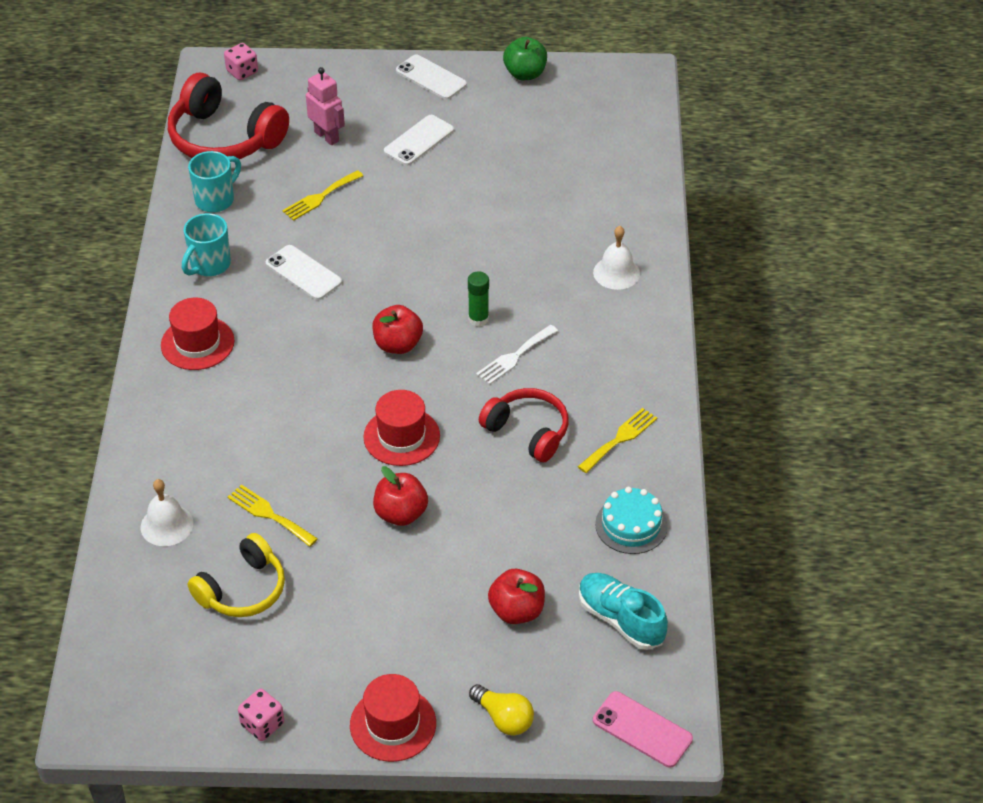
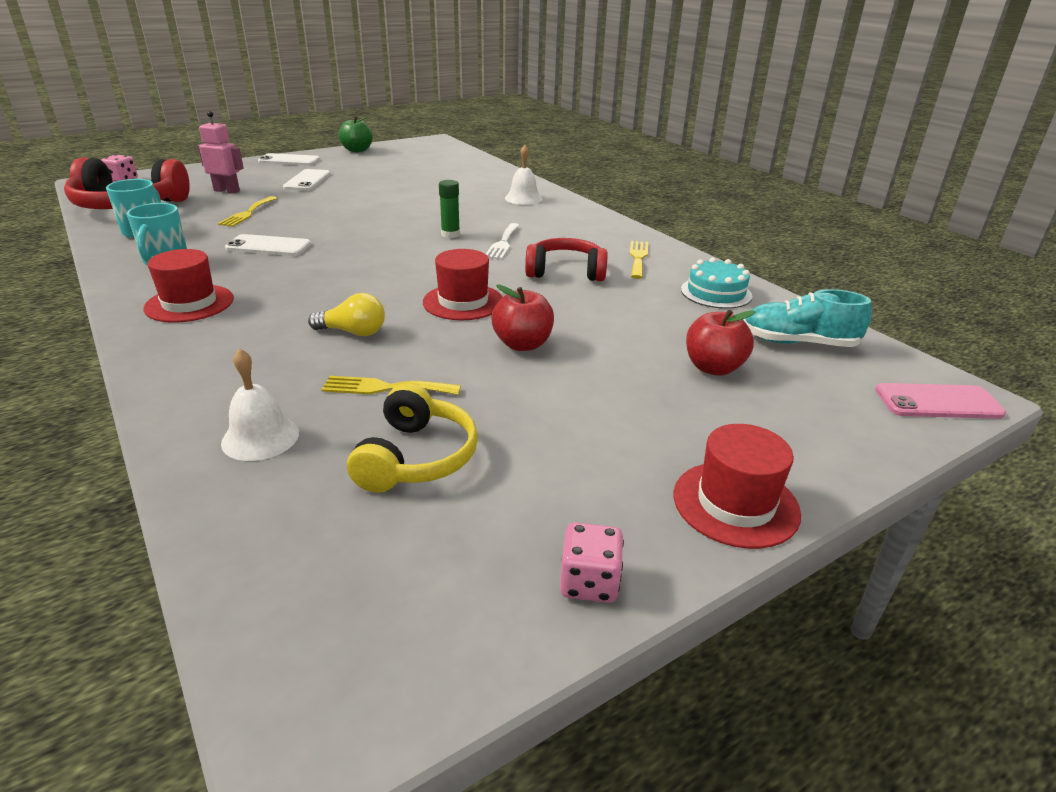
camera: 35 degrees left, 15 degrees down
(398, 345) = (398, 259): red apple -> none
(504, 718) = (826, 446): yellow light bulb -> yellow light bulb (353, 332)

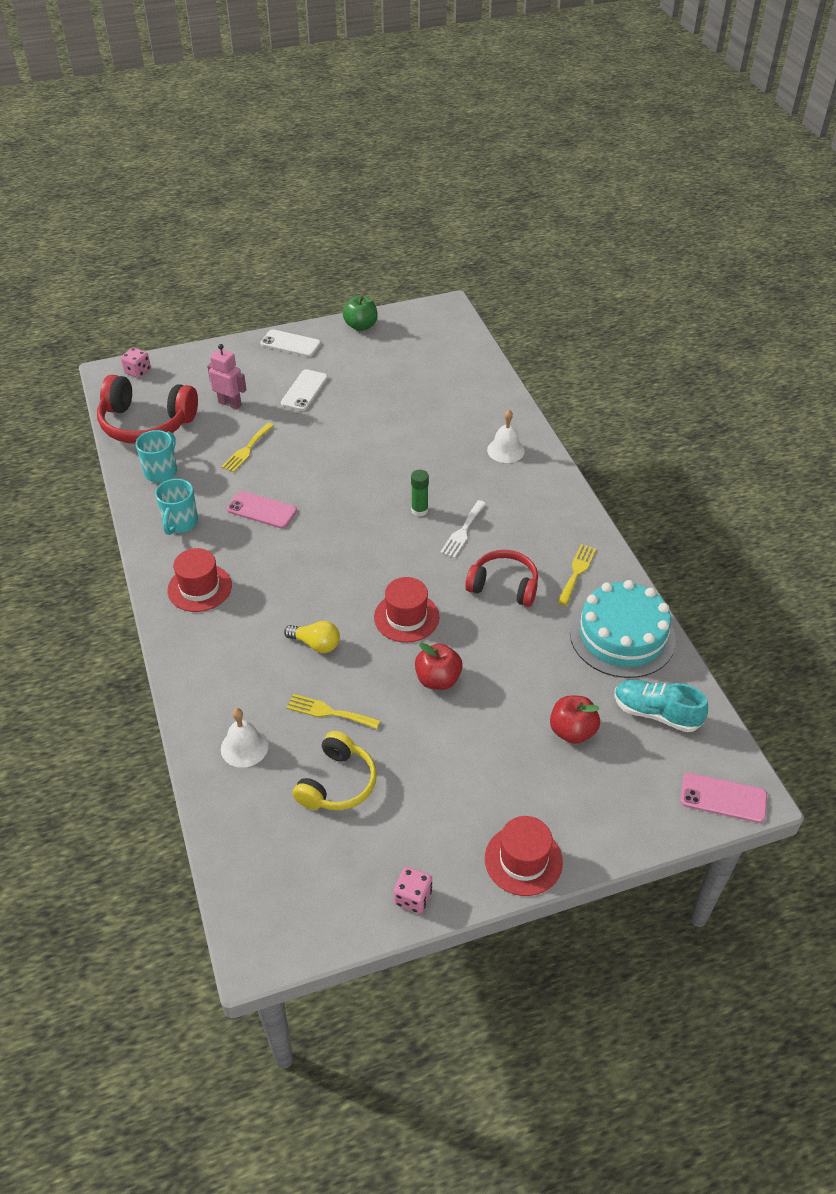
camera: 15 degrees right, 15 degrees up
(268, 246) = (262, 510): white phone -> pink phone
(716, 293) = (622, 636): turquoise cake -> turquoise cake, size x1.75

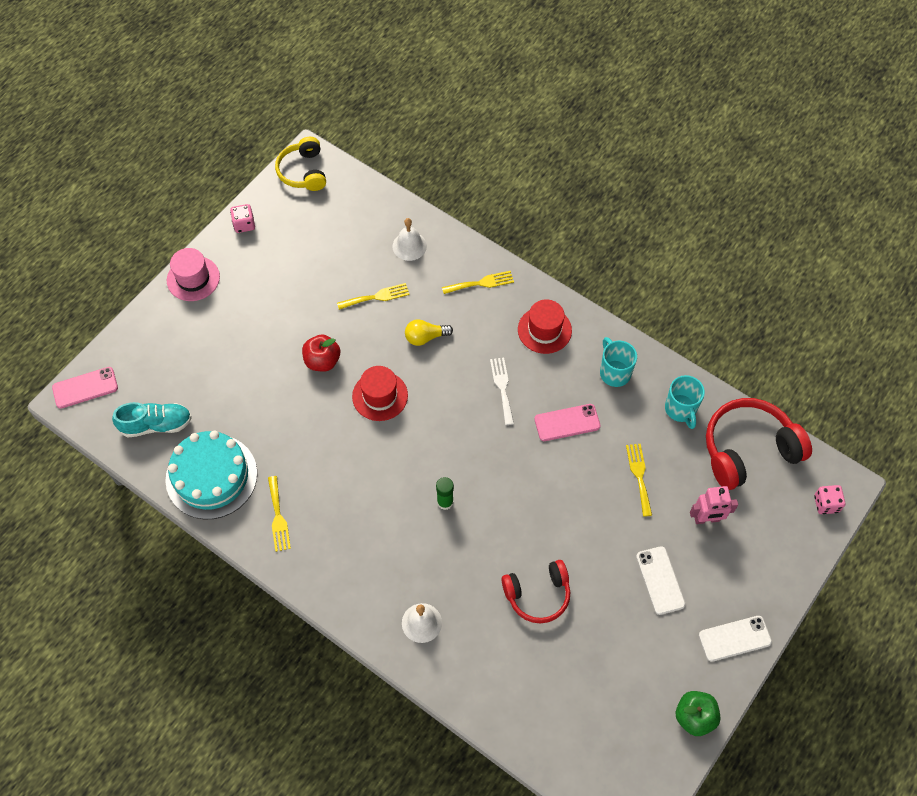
camera: 145 degrees right, 15 degrees up
(211, 663) = (481, 283): none -> yellow fork
(337, 783) = (335, 258): yellow headphones -> yellow headphones (303, 172)
(462, 531) = (394, 502): white fork -> white fork (502, 387)
(504, 586) = (327, 468): red headphones -> red headphones (538, 595)
(523, 860) = (193, 278): red hat -> pink hat
(572, 731) = (208, 377): red apple -> none

